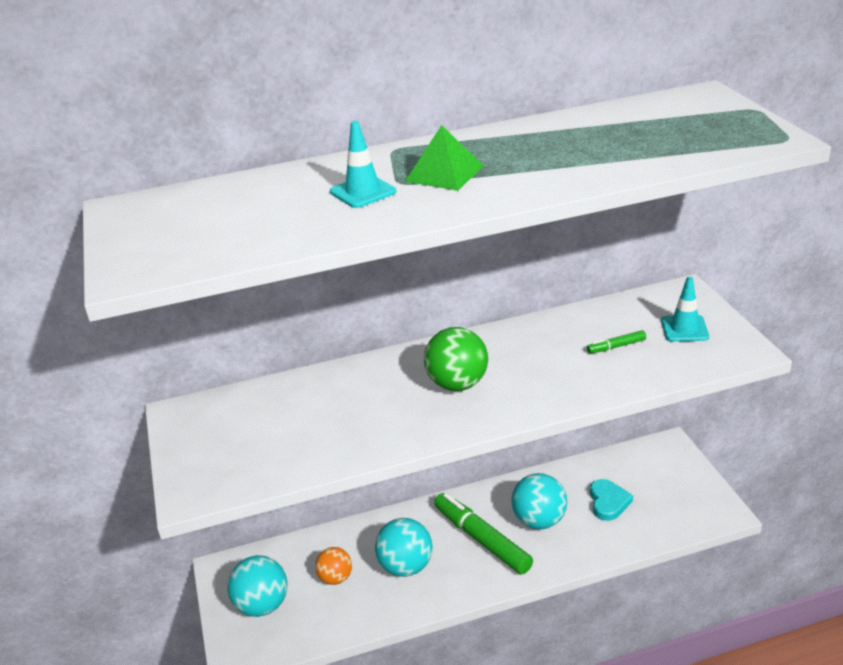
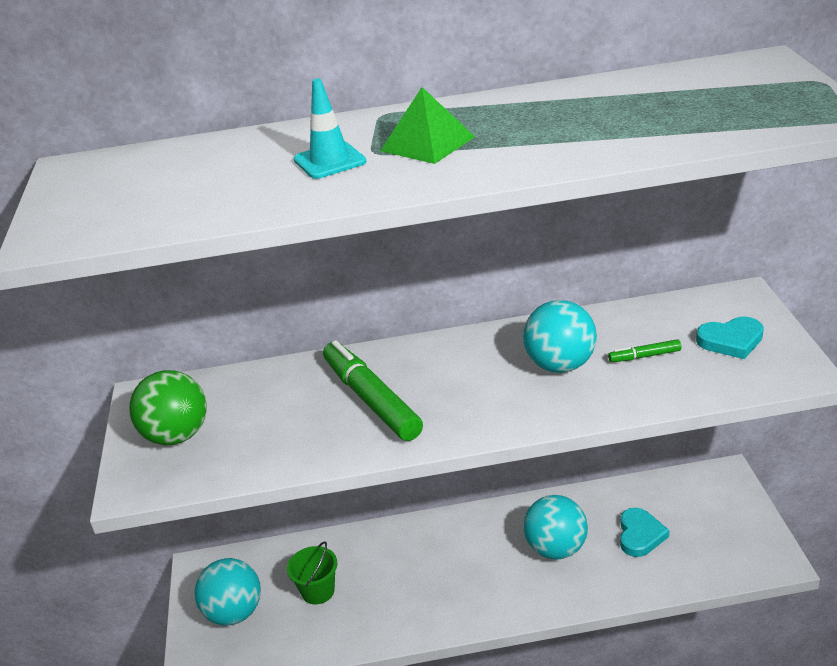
camera: 10 degrees right, 0 degrees up
(335, 578) = (318, 591): orange ball -> green bucket
(406, 566) = (396, 586): turquoise ball -> turquoise ball (560, 365)
(457, 384) = (451, 387): green ball -> green ball (177, 436)
(482, 540) = (487, 565): green marker -> green marker (372, 400)
(684, 329) = (731, 341): turquoise traffic cone -> turquoise heart

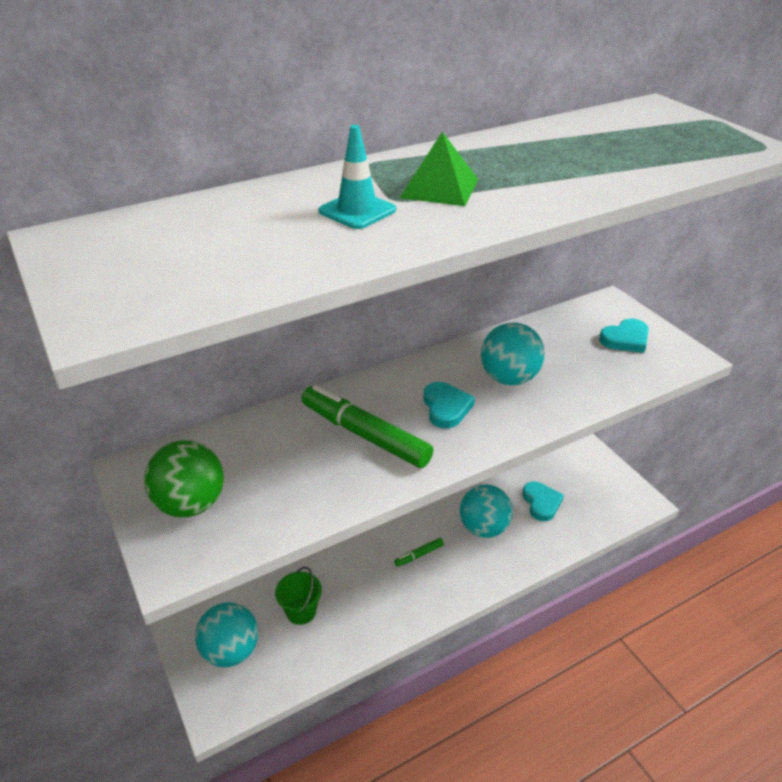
camera: 25 degrees left, 5 degrees up
(471, 385) = (446, 407): none -> turquoise heart
(645, 356) = (570, 361): green marker -> green marker (419, 555)

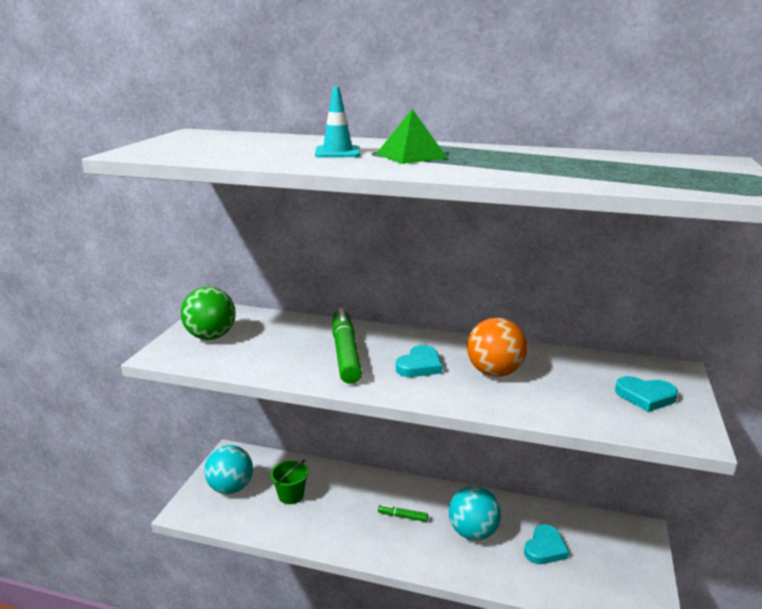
camera: 45 degrees right, 15 degrees down
(509, 378) = (494, 372): turquoise ball -> orange ball

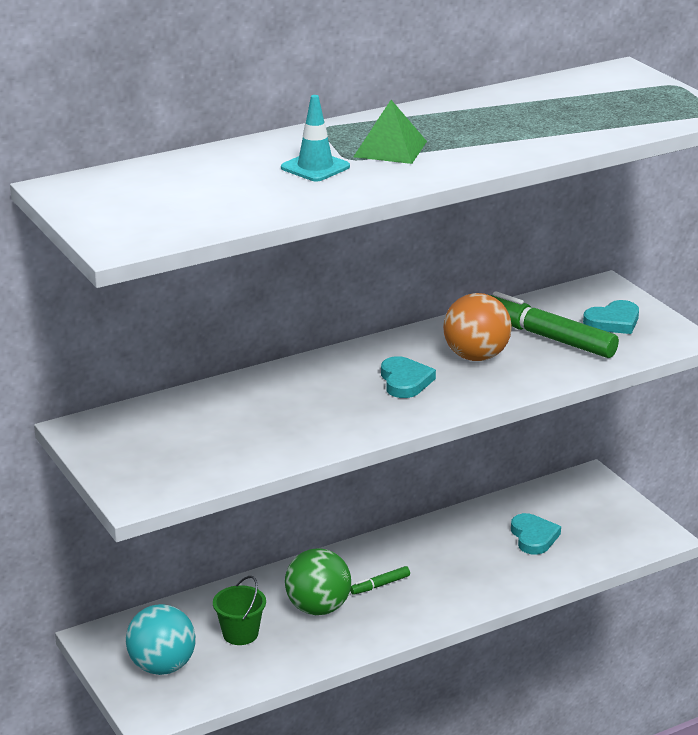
camera: 45 degrees left, 5 degrees up
(211, 337) = (145, 455): green ball -> green ball (318, 608)
(345, 354) = (319, 403): green marker -> green marker (548, 337)
(473, 532) = (460, 560): turquoise ball -> none

